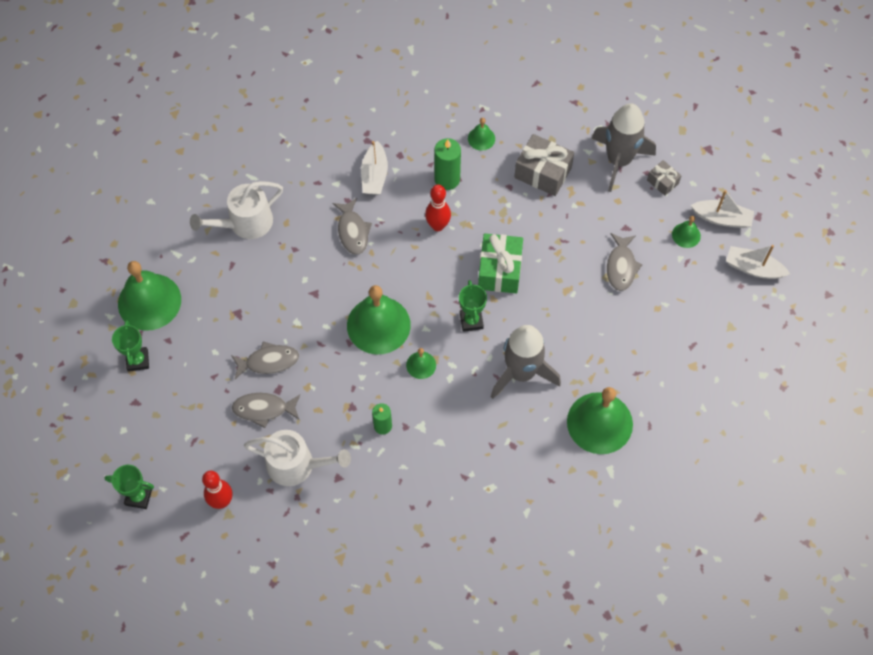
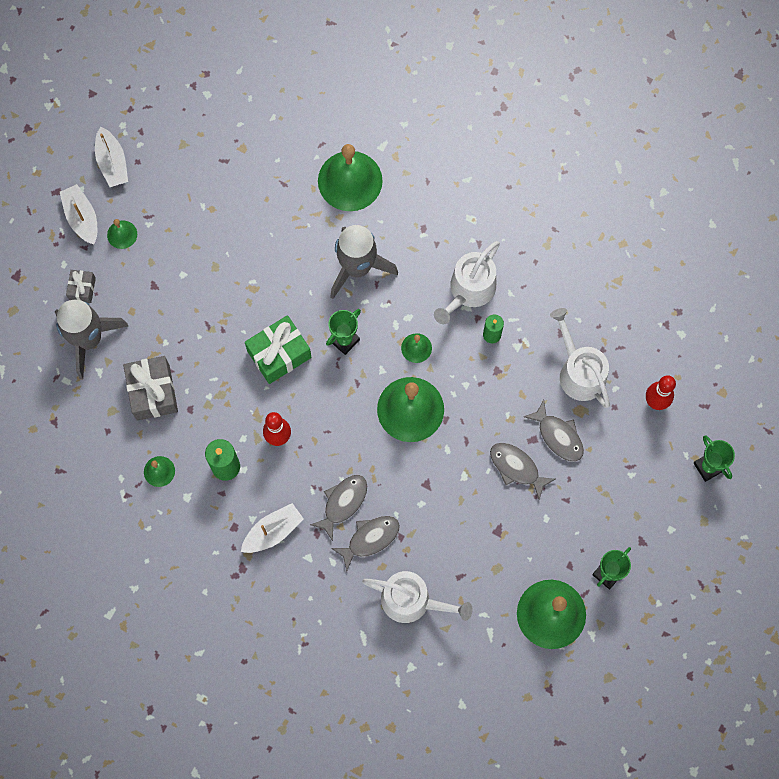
camera: 130 degrees left, 10 degrees up
(432, 438) = (469, 290): none -> white watering can
(621, 266) = (195, 263): grey fish -> grey fish (370, 539)

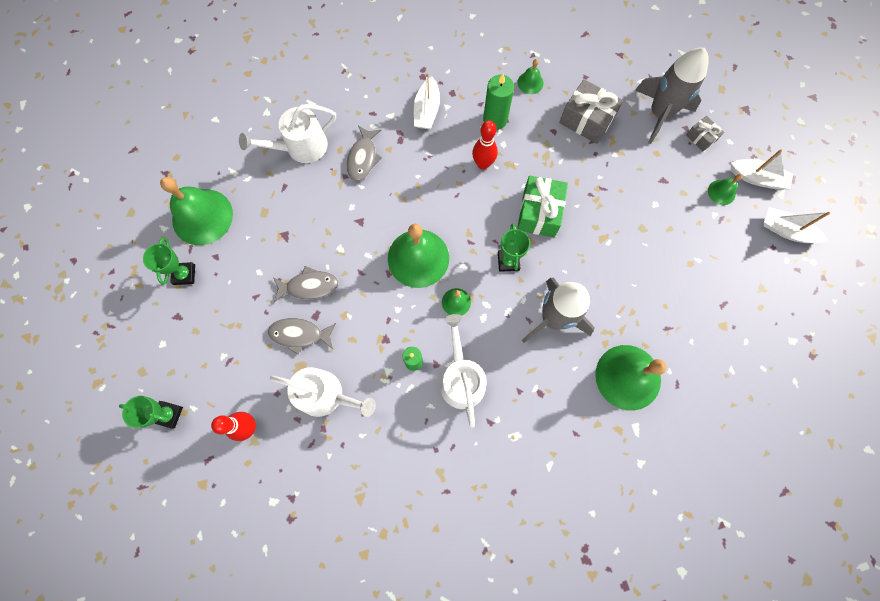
camera: 135 degrees right, 0 degrees up
(343, 503) = (401, 163): grey fish -> none

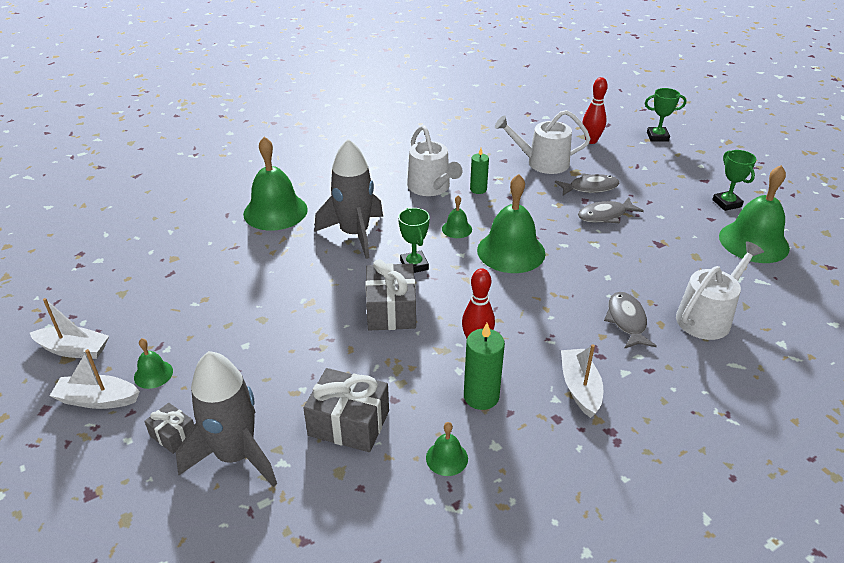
camera: 165 degrees right, 35 degrees down
(539, 213) = (391, 310): green gift -> grey gift

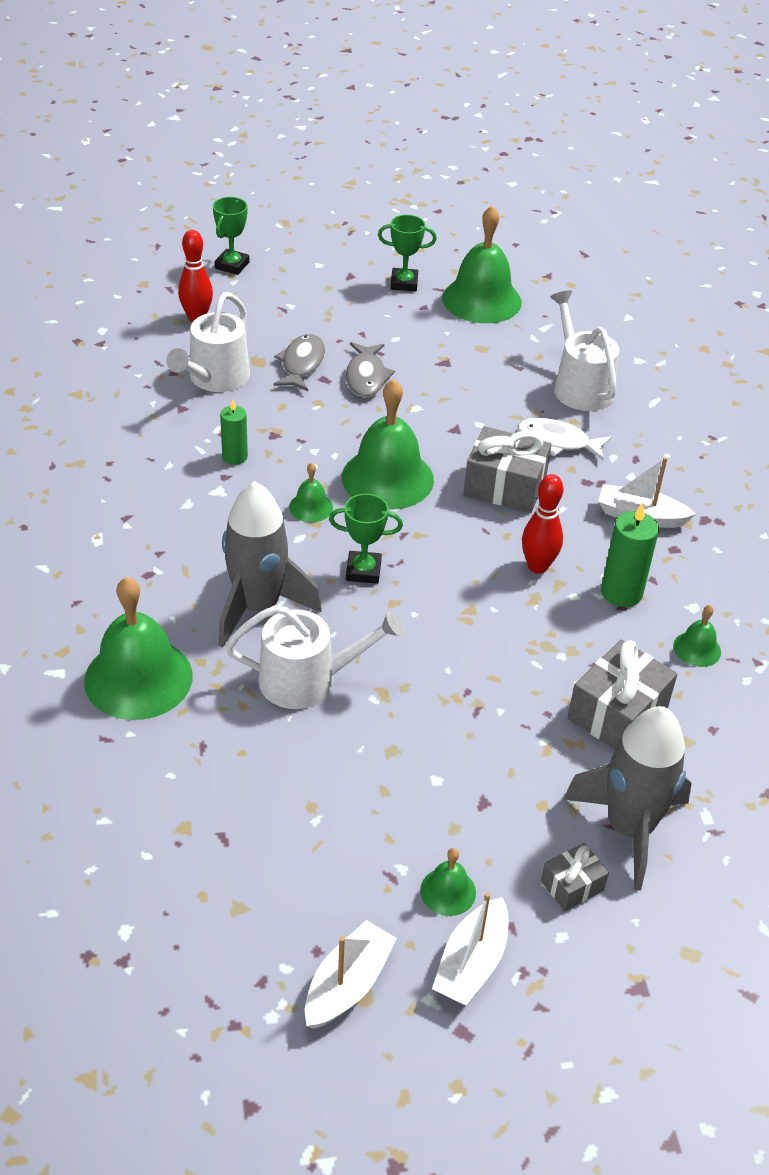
camera: 70 degrees left, 5 degrees up
(391, 310) = (441, 619): grey gift -> grey gift (505, 486)
(431, 187) = (196, 498): white watering can -> white watering can (307, 680)
(626, 321) = (557, 442): grey fish -> white fish

